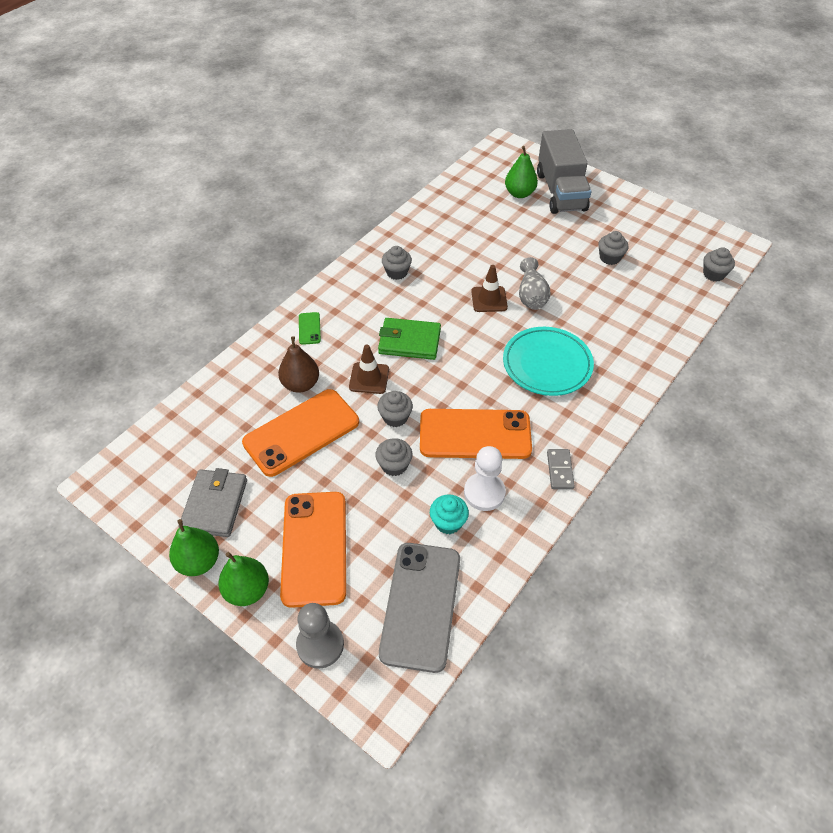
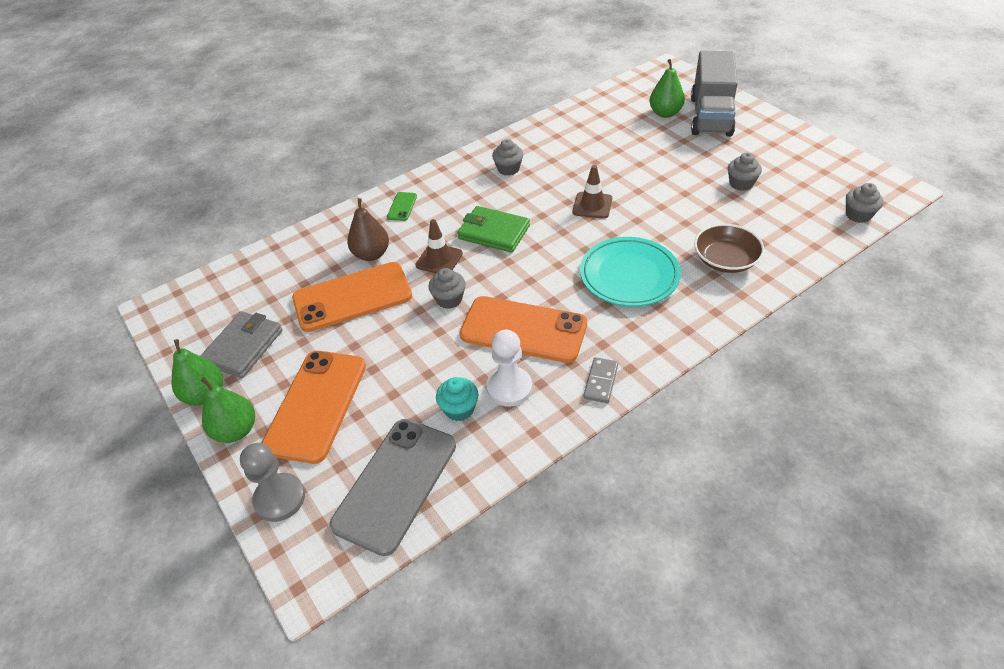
camera: 20 degrees right, 5 degrees down
(394, 465) = (428, 344): grey cupcake -> none
(531, 295) = (639, 208): grey vase -> none
(622, 335) = (725, 260): none -> brown bowl

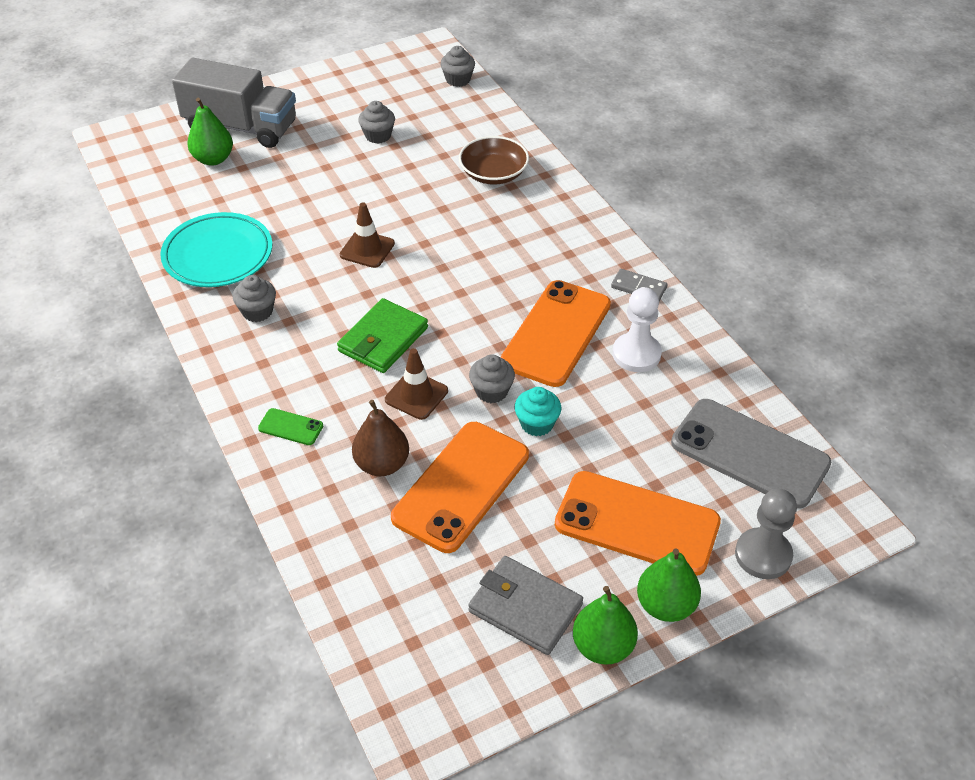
camera: 85 degrees left, 0 degrees up
(352, 297) = (461, 486): orange phone -> orange phone turned 45 degrees clockwise
(459, 409) = (659, 396): turquoise cupcake -> turquoise cupcake (537, 424)
(629, 275) = (496, 242): turquoise plate -> turquoise plate (218, 255)

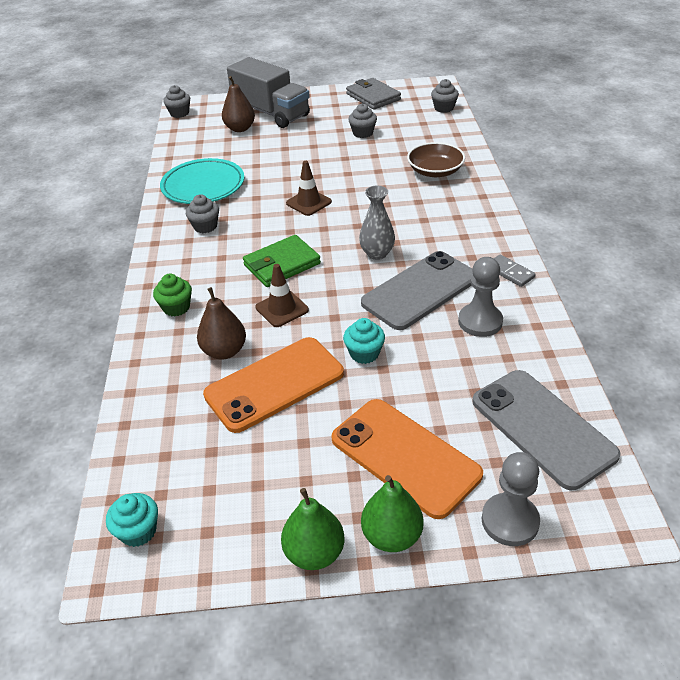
camera: 25 degrees right, 5 degrees down
(213, 159) = (240, 128): green pear -> brown pear
(291, 427) = (176, 307): green phone -> green cupcake
(414, 687) = (138, 531): none -> turquoise cupcake
(485, 299) = (377, 253): none -> grey vase
(491, 391) = (342, 320): grey cupcake -> grey cupcake (179, 113)
(525, 608) = (267, 497): grey wallet -> grey wallet (373, 97)
(556, 333) = (420, 290): orange phone -> grey phone
(636, 354) = (480, 321): white pawn -> grey pawn

